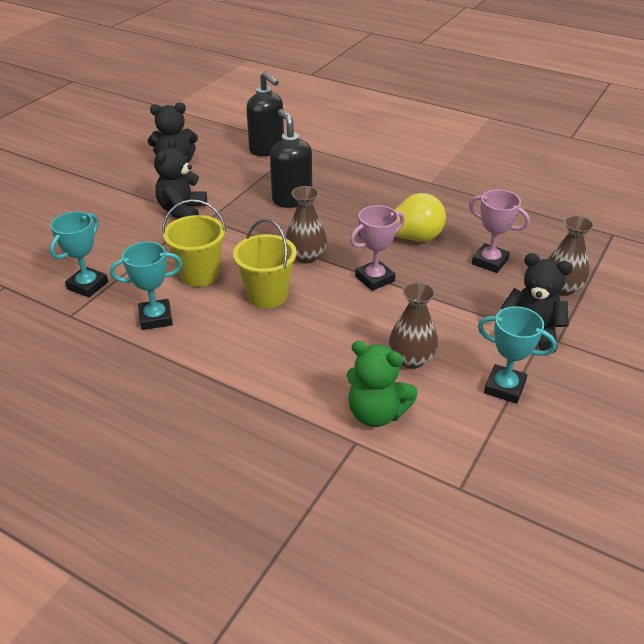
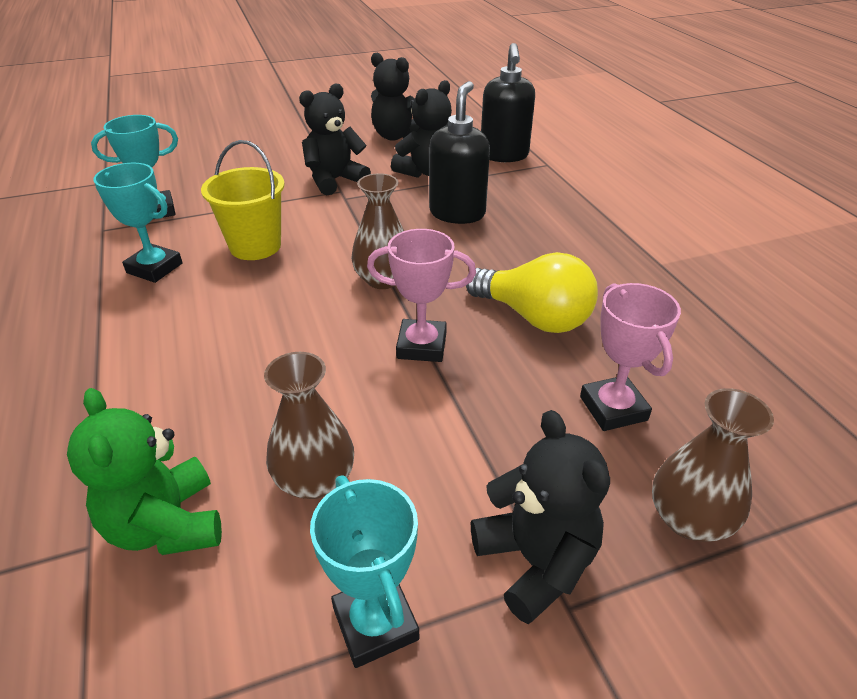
camera: 40 degrees right, 0 degrees up
(234, 180) = (426, 172): none -> black teddy bear
(267, 295) = (281, 300): yellow bucket -> none

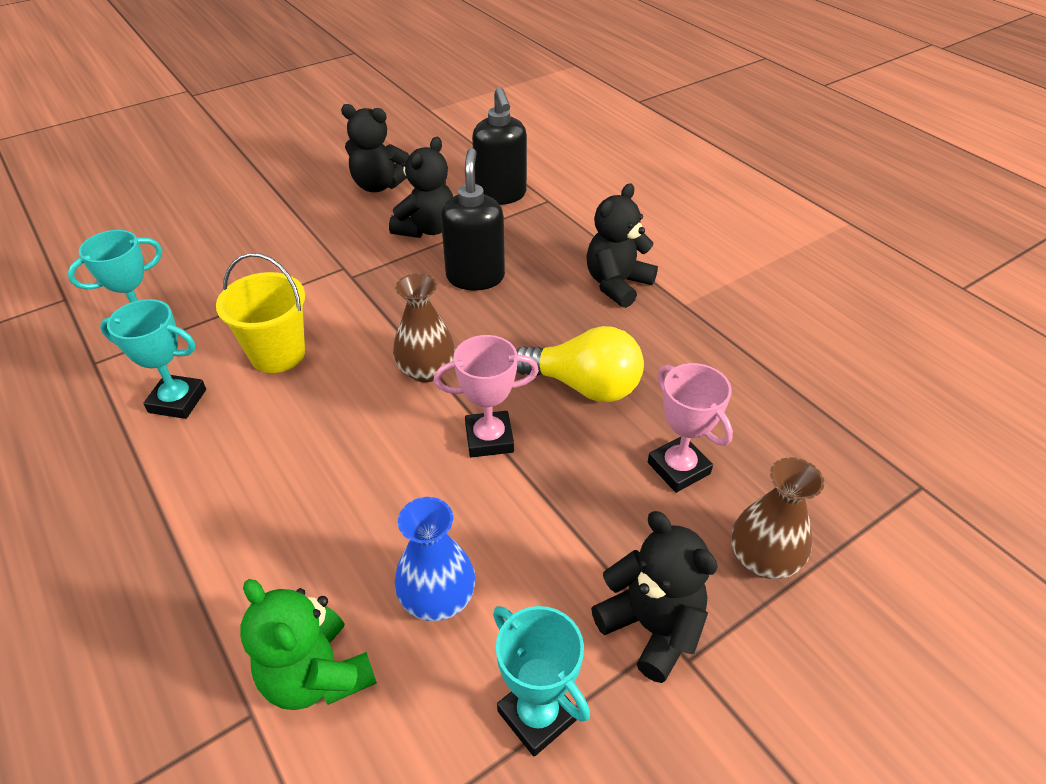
camera: 15 degrees left, 5 degrees up
(315, 479) = (438, 598): brown vase -> blue vase
(334, 180) = (332, 255): black teddy bear -> black teddy bear (617, 284)

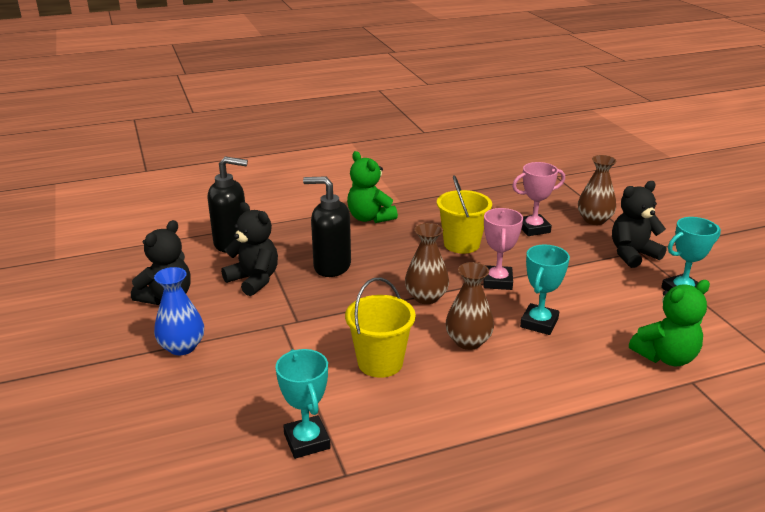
camera: 75 degrees left, 15 degrees down
(177, 401) = (418, 417): turquoise trophy -> turquoise trophy (539, 323)
(330, 425) = (468, 341): none -> brown vase
(438, 598) = (615, 312): blue vase -> blue vase (182, 347)
(584, 386) = (461, 244): yellow light bulb -> yellow bucket
(617, 284) = (370, 218): black teddy bear -> green teddy bear

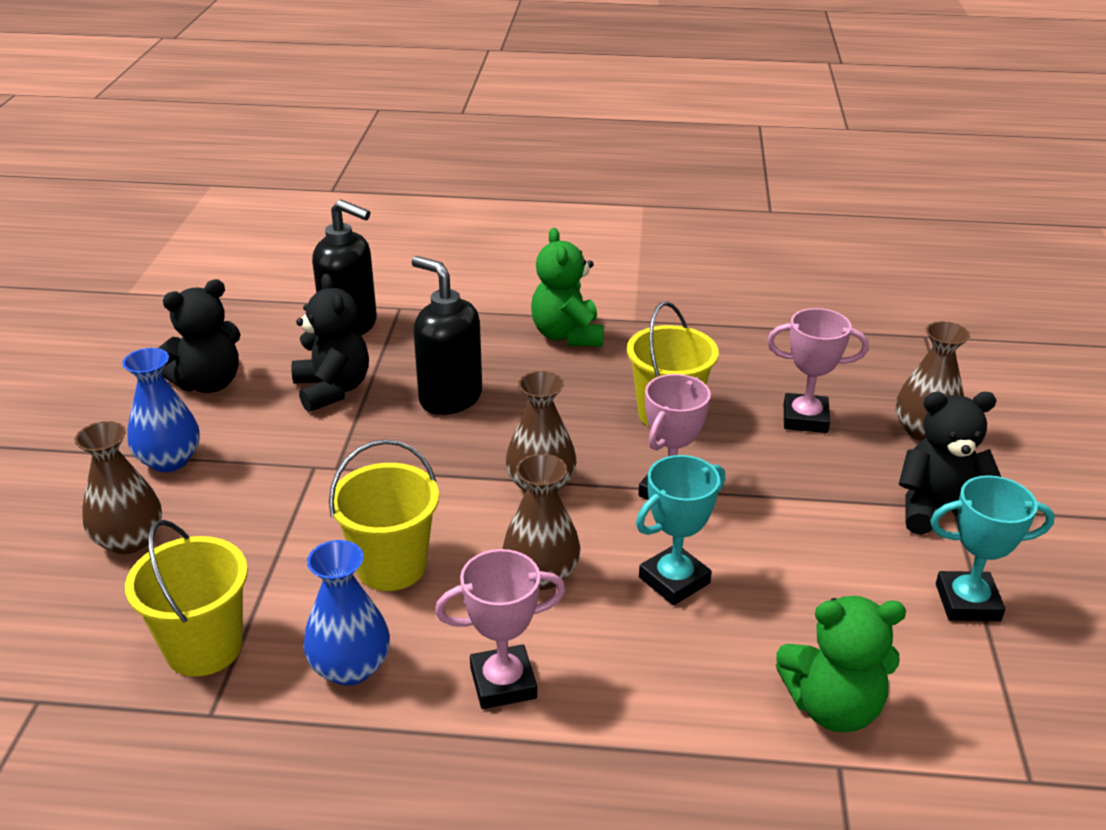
camera: 25 degrees right, 5 degrees up
(198, 399) = (129, 540): none -> brown vase
(307, 441) = (204, 647): turquoise trophy -> yellow bucket
(406, 421) = (350, 667): none -> blue vase
(497, 400) = (503, 682): none -> pink trophy

